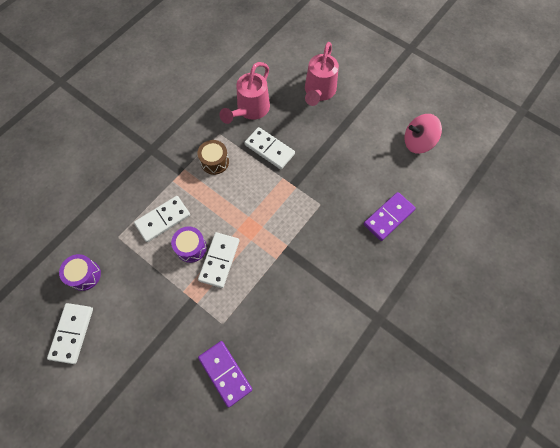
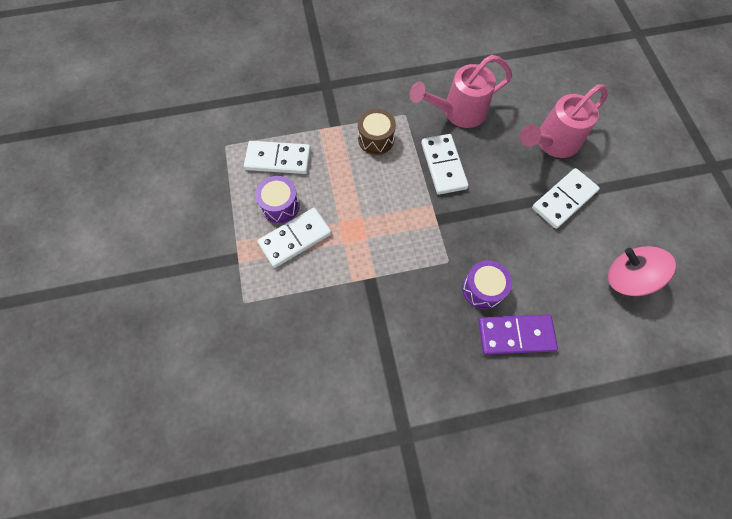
camera: 40 degrees right, 0 degrees up
(72, 333) = (113, 202): white domino -> white domino (564, 199)
(85, 275) = (168, 158): purple drum -> purple drum (483, 289)
(225, 373) = (203, 353): purple domino -> none

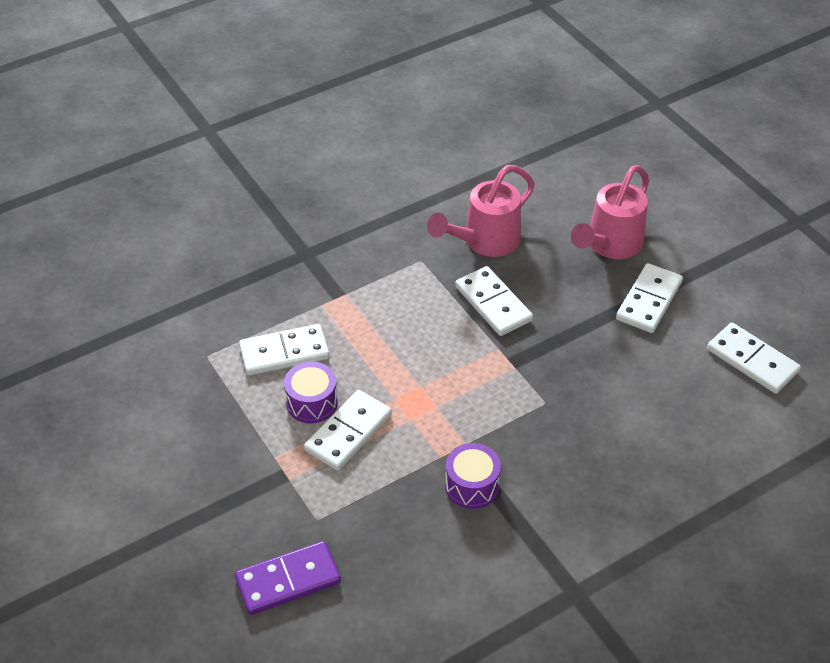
camera: 20 degrees left, 20 degrees down
(376, 139) = (398, 297): brown drum -> none
(483, 289) = (597, 419): purple drum -> purple drum (472, 486)
(515, 335) = (654, 454): purple domino -> purple domino (288, 580)
(627, 278) = (752, 360): pink spinning top -> white domino

